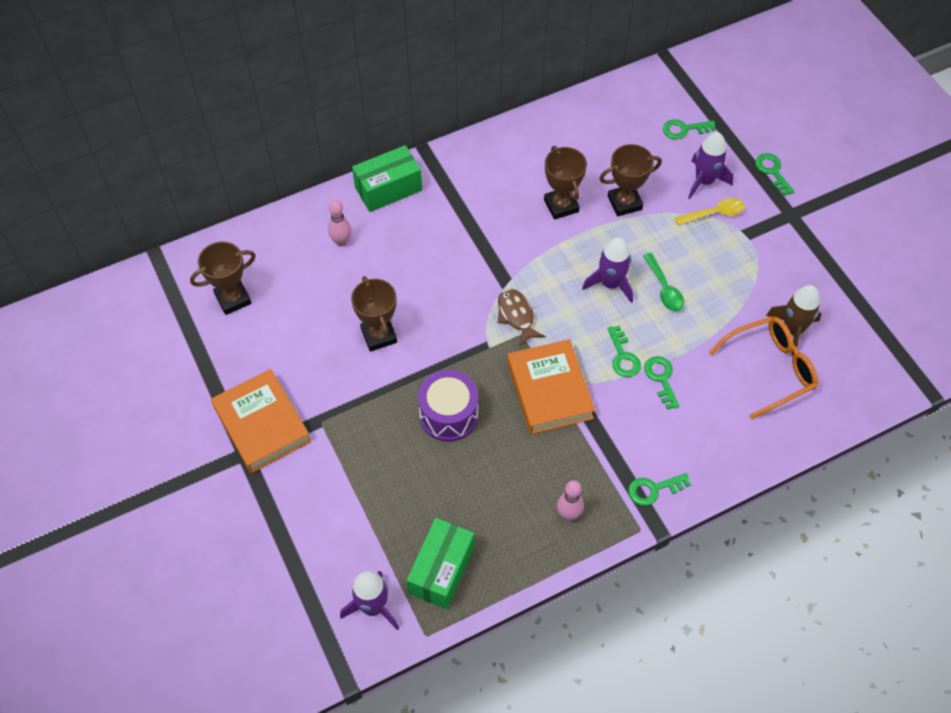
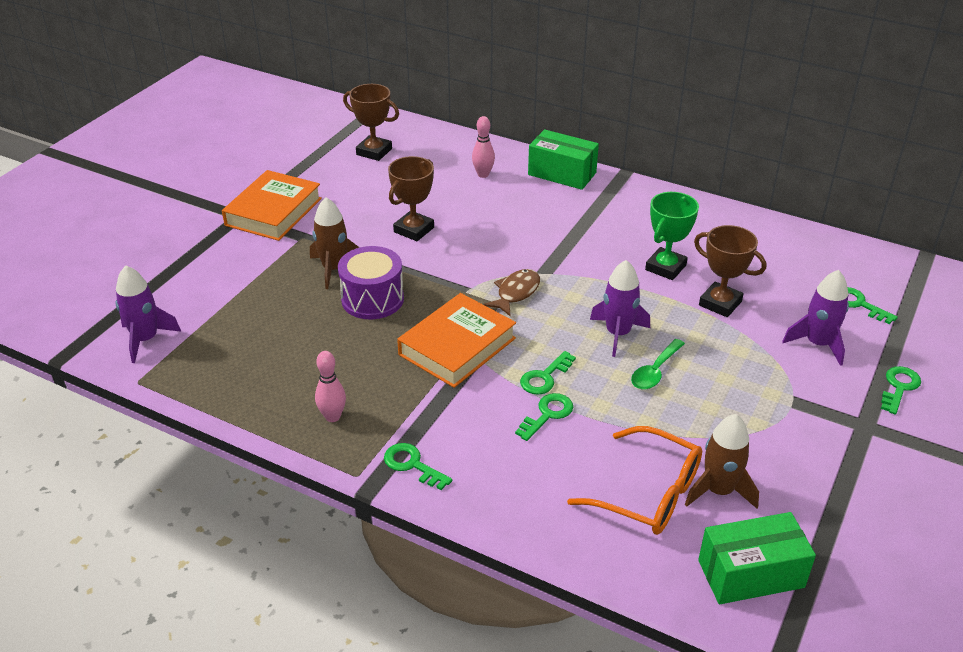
camera: 55 degrees right, 20 degrees down
(386, 421) = (334, 269): none -> brown rocket
(441, 570) = (210, 362): green box -> green box (751, 574)
(561, 205) = (665, 267): brown trophy -> green trophy
(714, 213) = (788, 368): yellow spoon -> none

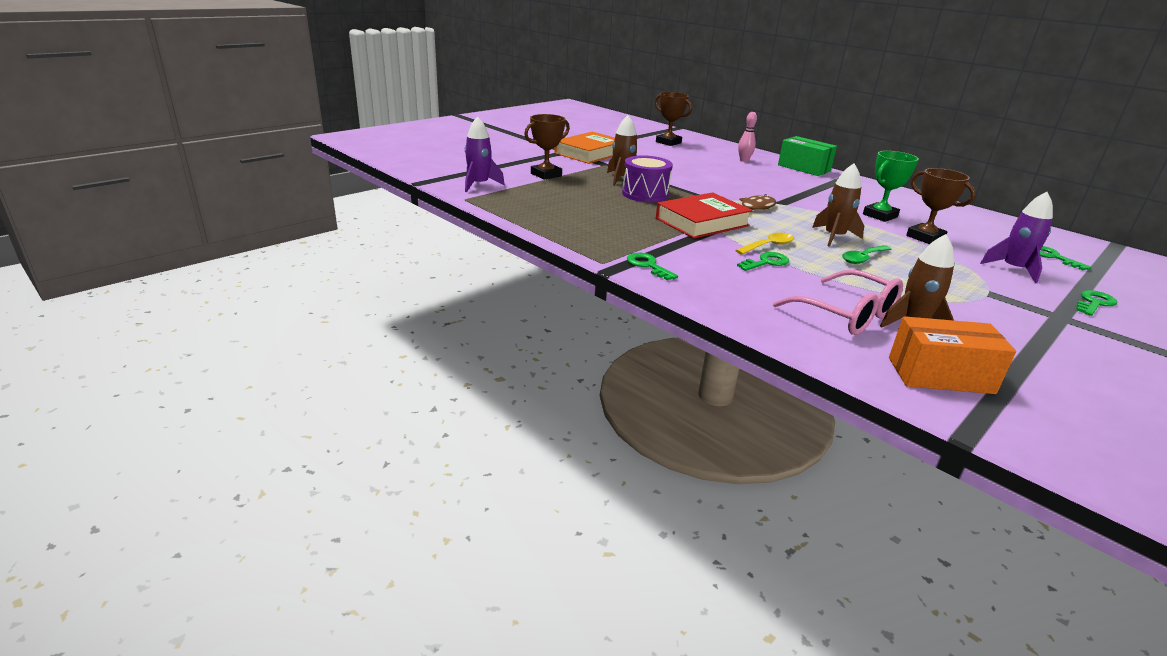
camera: 15 degrees right, 10 degrees down
(332, 417) = (595, 235): pink bowling pin -> none
(414, 230) = (685, 173): brown trophy -> brown trophy (546, 175)
(457, 346) = (702, 222): orange book -> red book
(545, 377) = (768, 246): green key -> yellow spoon
(617, 334) = (834, 237): purple rocket -> brown rocket
(649, 494) = (847, 315): orange glasses -> pink glasses
(751, 574) = (940, 375): green box -> orange box

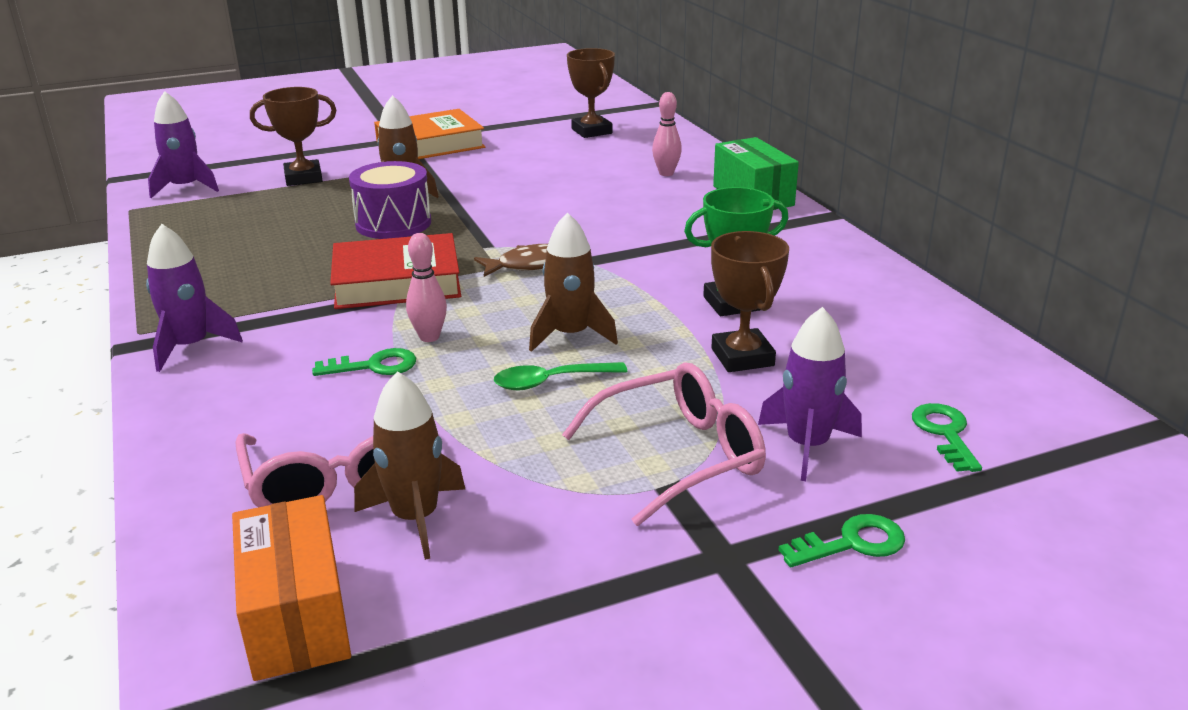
camera: 25 degrees right, 0 degrees up
(648, 266) = (191, 346): green key -> purple rocket
(768, 246) = (429, 337): yellow spoon -> pink bowling pin
(940, 375) = (296, 616): orange box -> orange box turned 45 degrees clockwise
(973, 281) = (680, 455): none -> pink glasses

